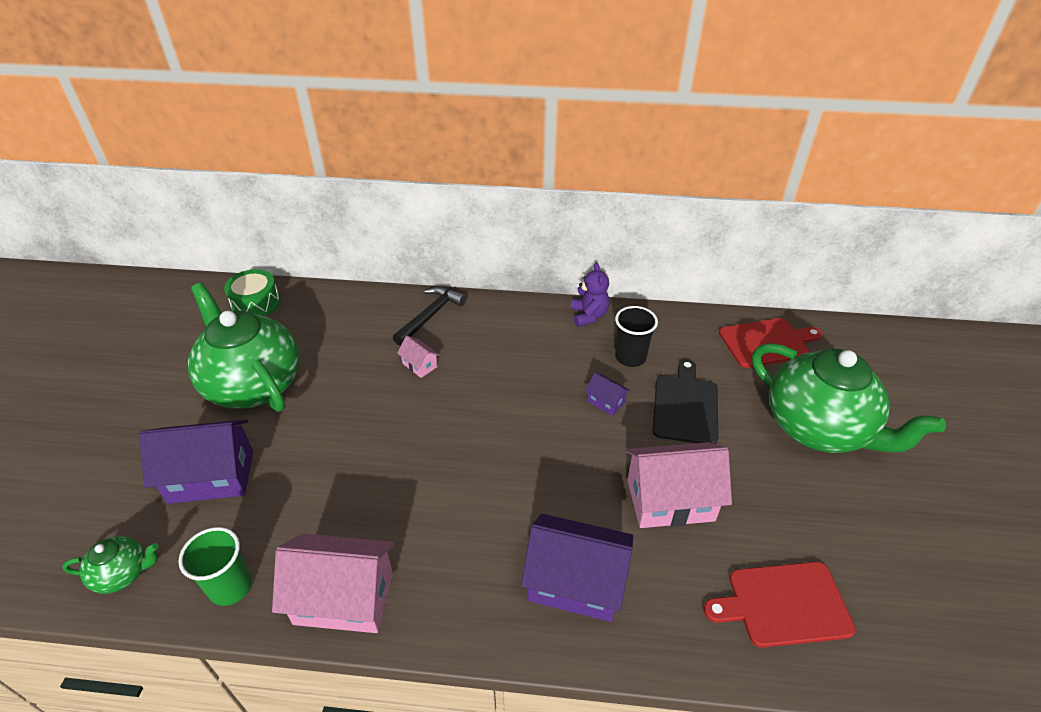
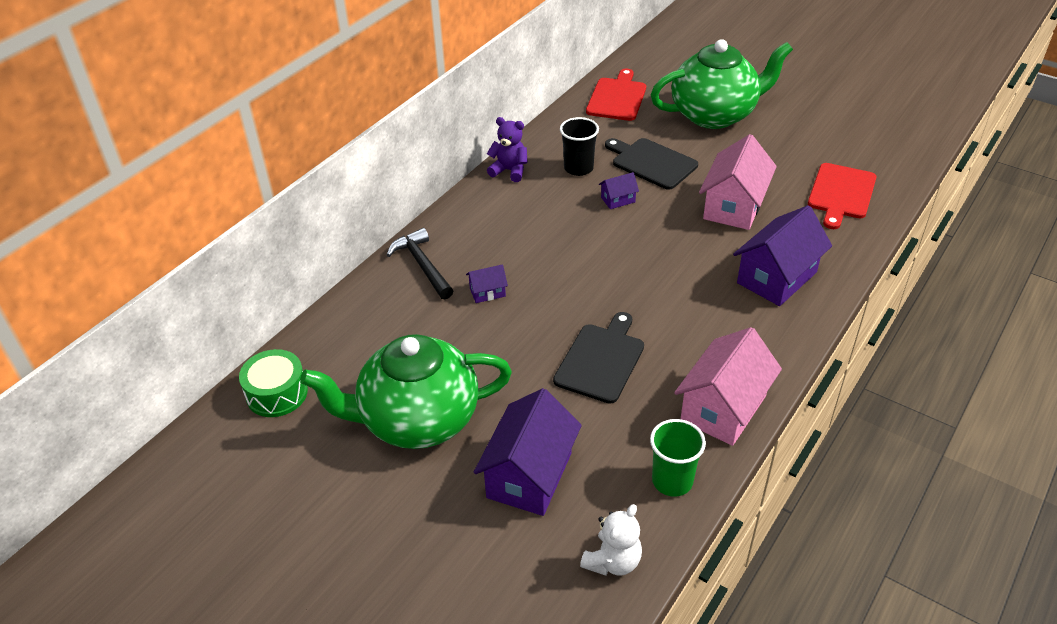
camera: 60 degrees left, 0 degrees up
(123, 574) = (613, 561): green teapot -> white teddy bear
(370, 473) = (601, 360): none -> black cutting board
(419, 365) = (487, 292): pink house -> purple house

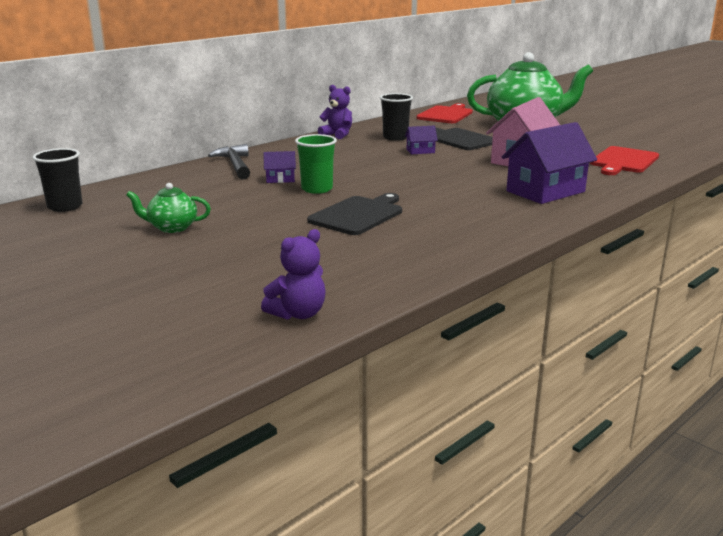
camera: 10 degrees right, 20 degrees down
(277, 393) = (65, 207): green drum -> black cup
(417, 420) = (172, 227): green teapot -> green teapot, size x0.44
(529, 475) = (250, 262): purple house -> none
(613, 561) = (298, 314): white teddy bear -> purple teddy bear
(672, 481) = (387, 277): green cup -> green cup (317, 189)
(723, 408) = (460, 246): pink house -> none

